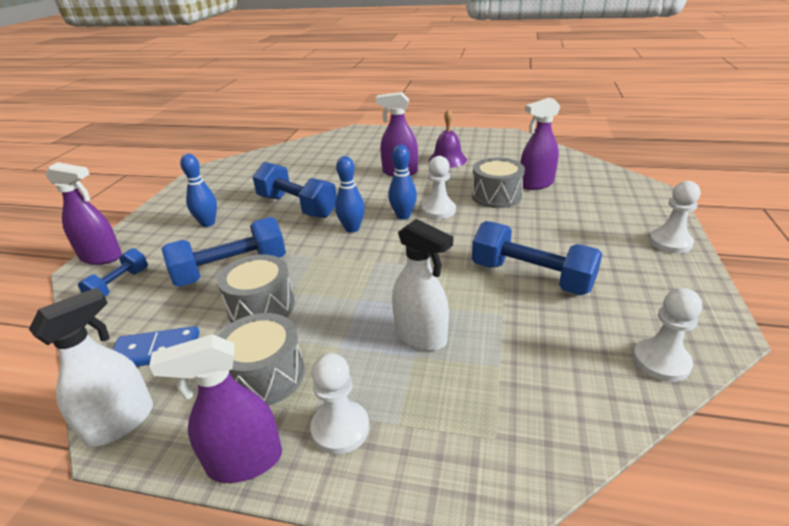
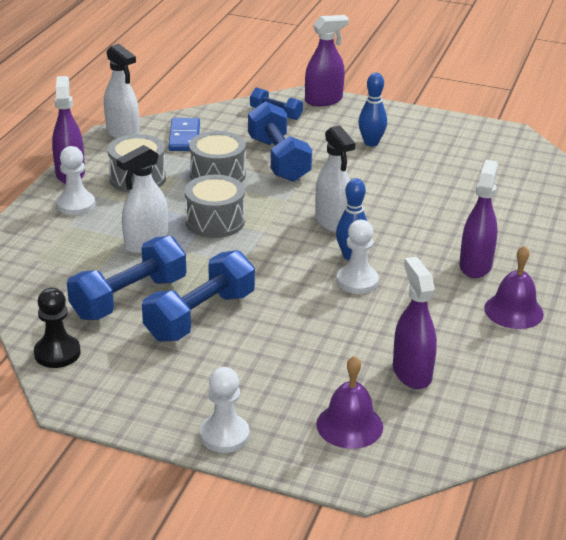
camera: 95 degrees right, 0 degrees up
(101, 257) = (324, 100): purple spray bottle -> purple spray bottle turned 135 degrees counterclockwise
(297, 206) = (394, 191): blue dumbbell -> blue dumbbell (129, 298)
(352, 229) = (332, 222): blue bowling pin -> white spray bottle
(496, 196) = (383, 331): grey drum -> grey drum (215, 221)
(608, 199) = (349, 425): none -> purple bell
(661, 361) = (57, 353): white pawn -> black pawn

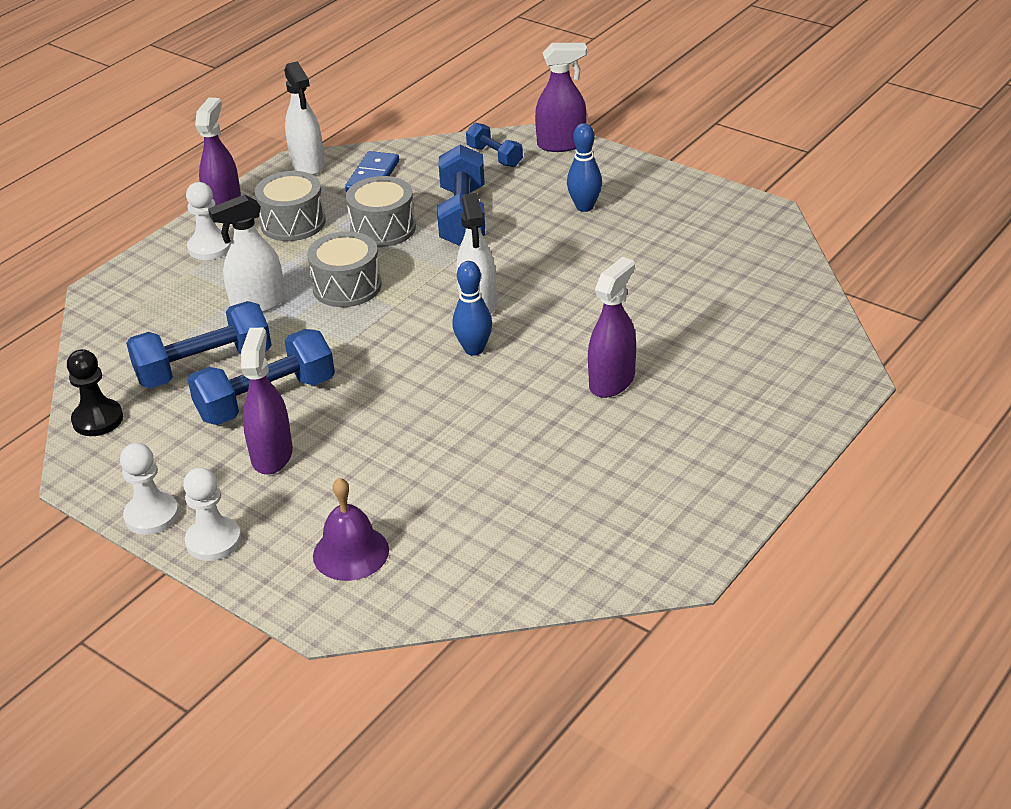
camera: 20 degrees right, 5 degrees up
(357, 281) = (462, 382): white pawn -> white pawn (151, 515)
(412, 373) = (456, 502): purple spray bottle -> purple spray bottle (272, 455)
(513, 311) = (621, 445): purple bell -> none

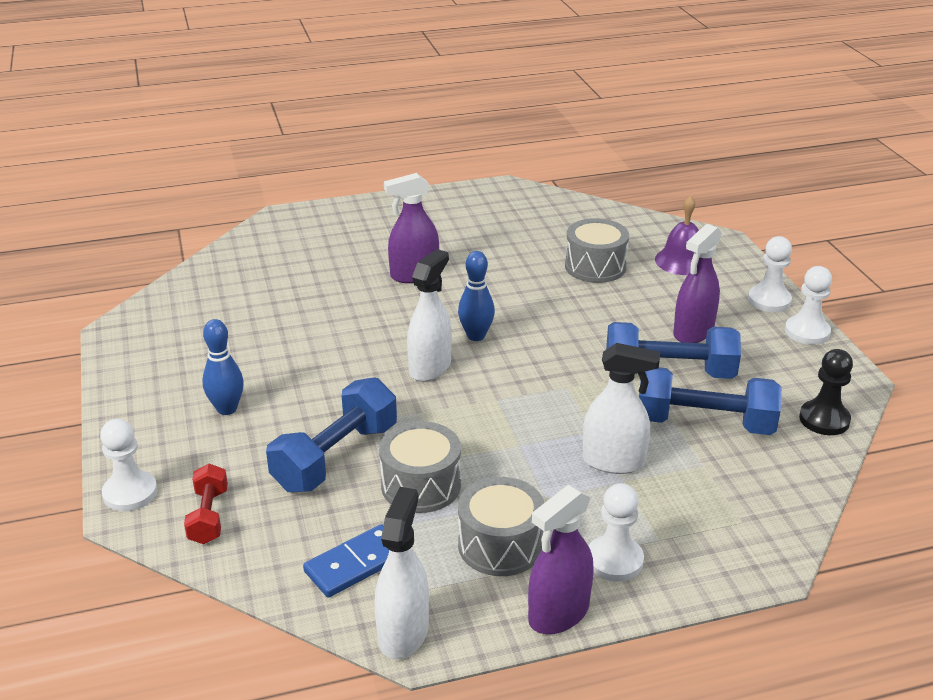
camera: 145 degrees left, 5 degrees down
(347, 286) = (517, 438): grey drum -> grey drum (595, 266)
(494, 156) = (209, 516): blue dumbbell -> red dumbbell
(561, 144) = (130, 493): purple spray bottle -> white pawn

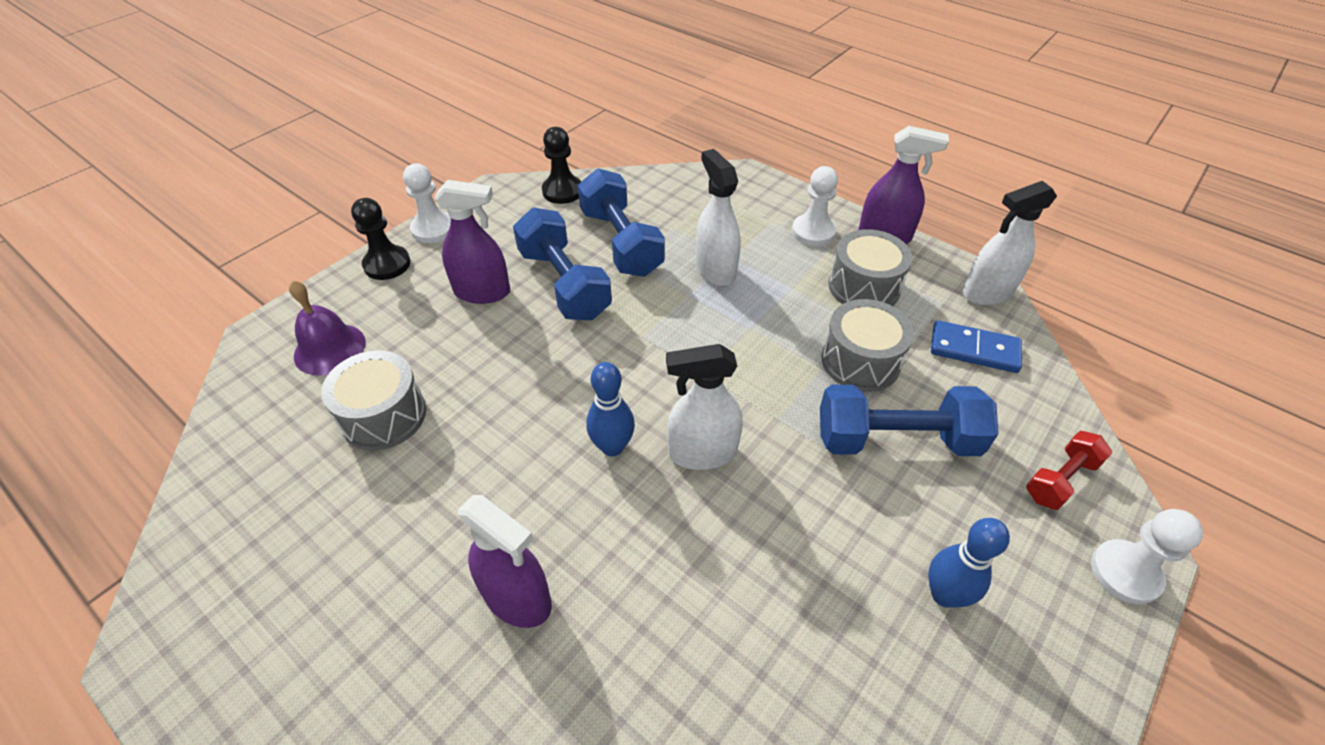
camera: 125 degrees left, 15 degrees up
(769, 300) = (387, 264): white pawn -> black pawn

